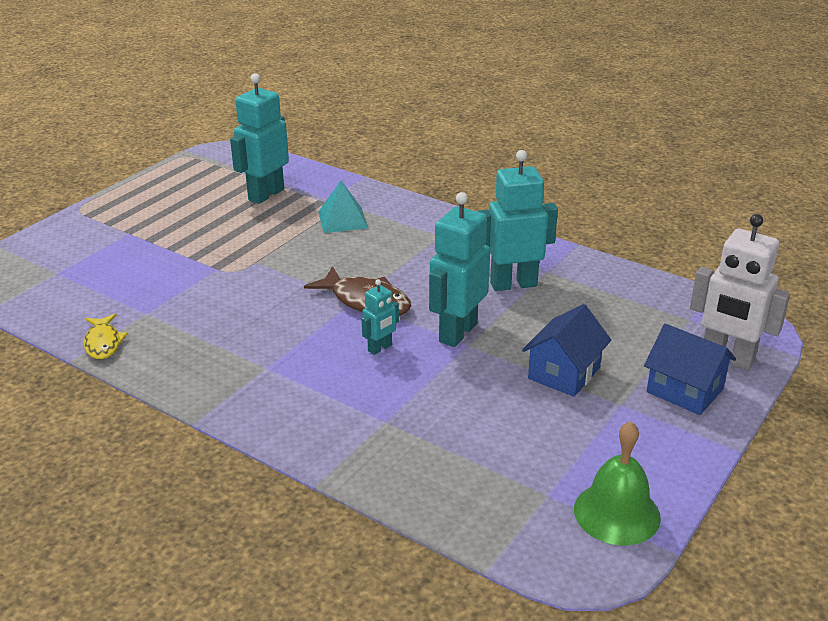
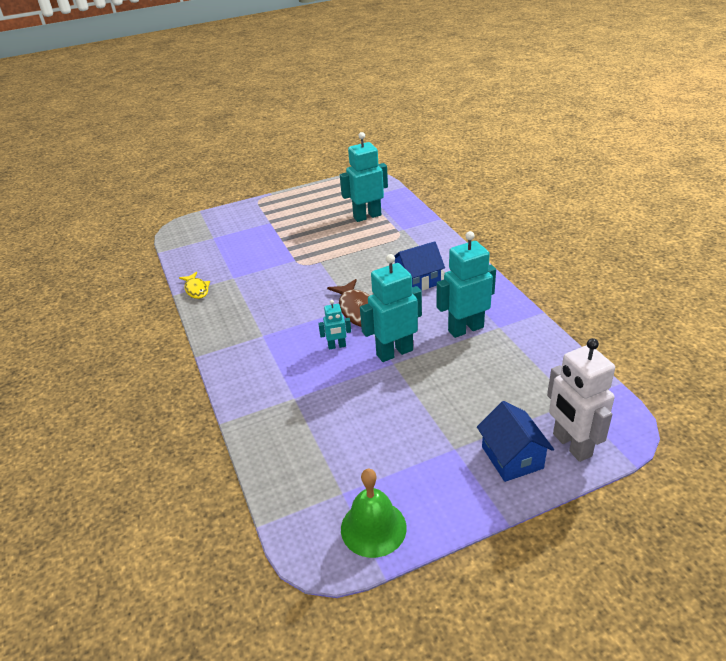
camera: 35 degrees right, 5 degrees up
(103, 343) = (196, 289): yellow fish -> yellow fish turned 45 degrees counterclockwise
(343, 220) = (397, 247): turquoise pyramid -> none
(513, 284) = (465, 329): turquoise robot -> turquoise robot turned 45 degrees counterclockwise
(564, 373) = (437, 409): blue house -> blue house (417, 281)

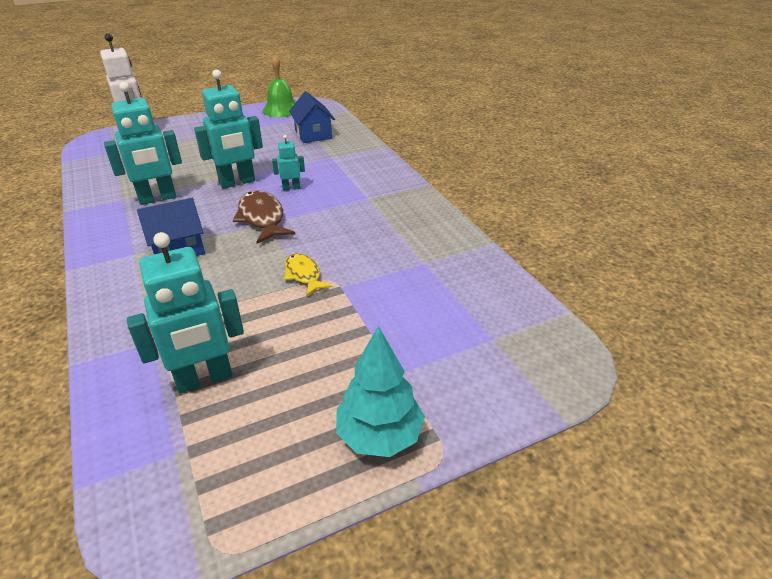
camera: 175 degrees right, 0 degrees up
(196, 289) = (468, 247): yellow fish -> yellow fish (303, 275)
(283, 203) = (379, 435): none -> turquoise tree
(512, 457) = (182, 130): blue house -> blue house (313, 134)

